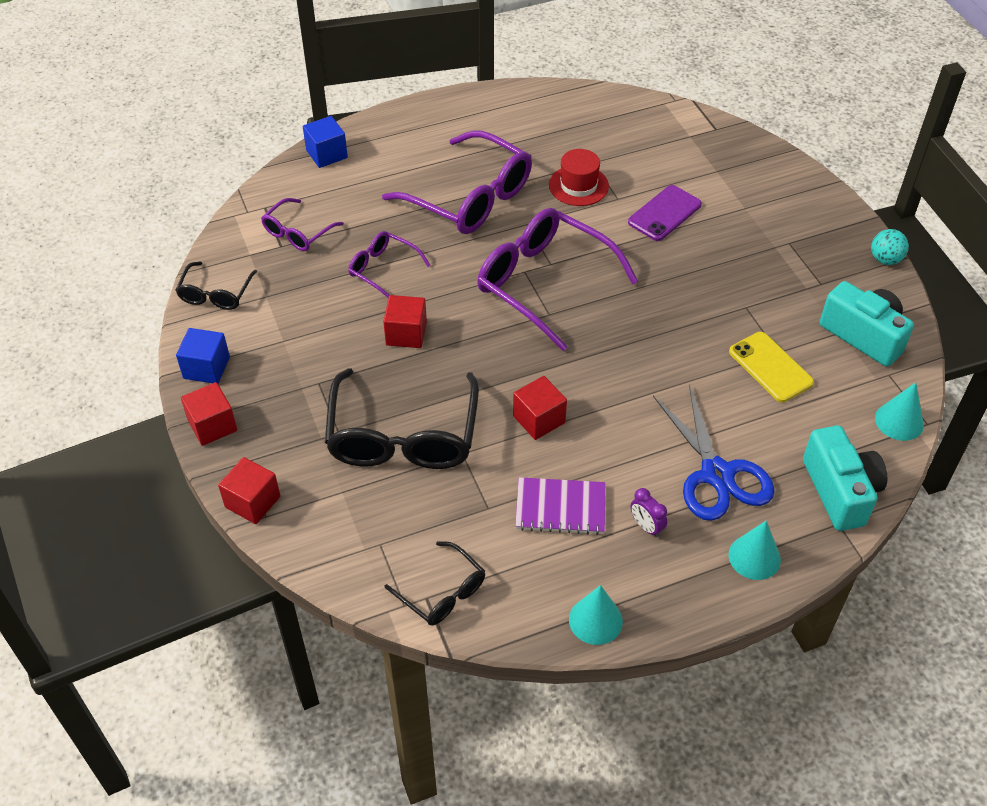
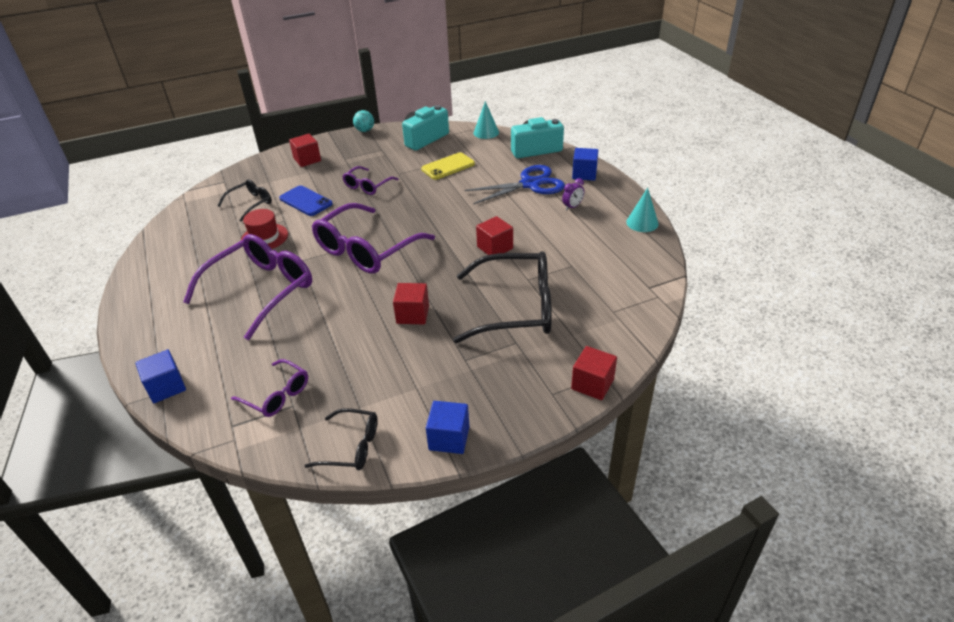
camera: 90 degrees left, 10 degrees down
(212, 425) = (517, 422): red cube -> red cube (307, 160)
(383, 269) = (337, 333): purple glasses -> purple glasses (367, 186)
(442, 592) = (643, 280): black glasses -> black glasses (251, 204)
(560, 508) = (565, 237): purple notebook -> none
(664, 213) = (306, 201): purple phone -> blue phone
(754, 557) = (584, 174): turquoise cone -> blue cube

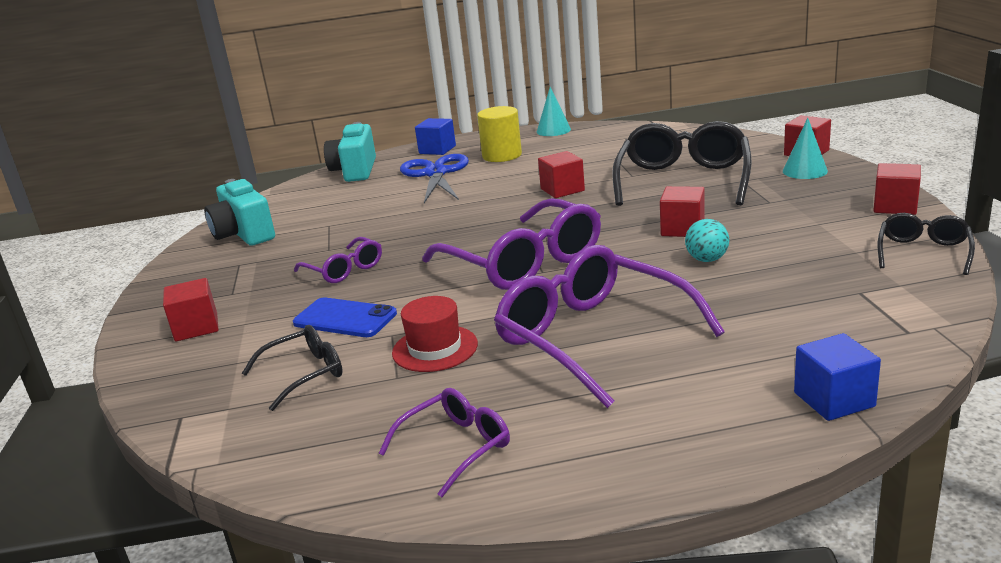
camera: 75 degrees left, 15 degrees down
(251, 204) = (304, 374): black glasses -> black glasses turned 90 degrees clockwise
(277, 395) = (841, 304): purple glasses -> purple glasses (456, 447)
(306, 201) = (345, 318): blue phone -> blue phone turned 60 degrees clockwise
(365, 130) = (153, 280): turquoise ball -> turquoise ball (707, 259)
(448, 166) = (344, 217): yellow phone -> none
(449, 438) = (895, 206): blue cube -> red cube
(486, 132) = (276, 196): turquoise cone -> turquoise cone (805, 171)
(572, 207) = (502, 155): purple clock -> yellow cylinder

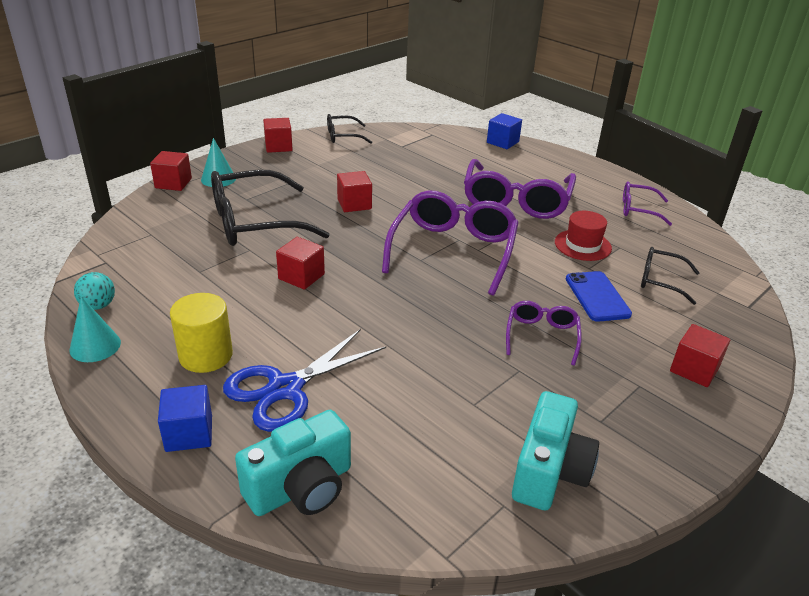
camera: 130 degrees left, 10 degrees up
(707, 259) = (395, 188): turquoise ball -> turquoise ball (98, 305)

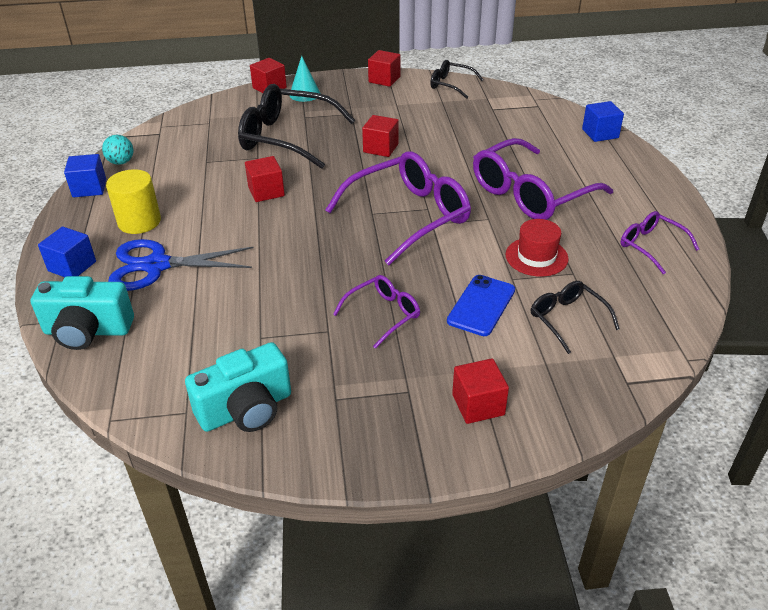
camera: 40 degrees right, 5 degrees up
(95, 346) = (89, 188): turquoise cone -> blue cube

